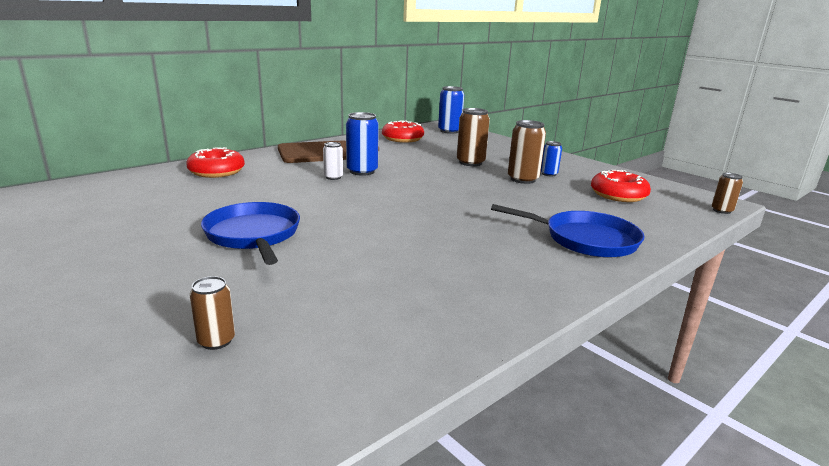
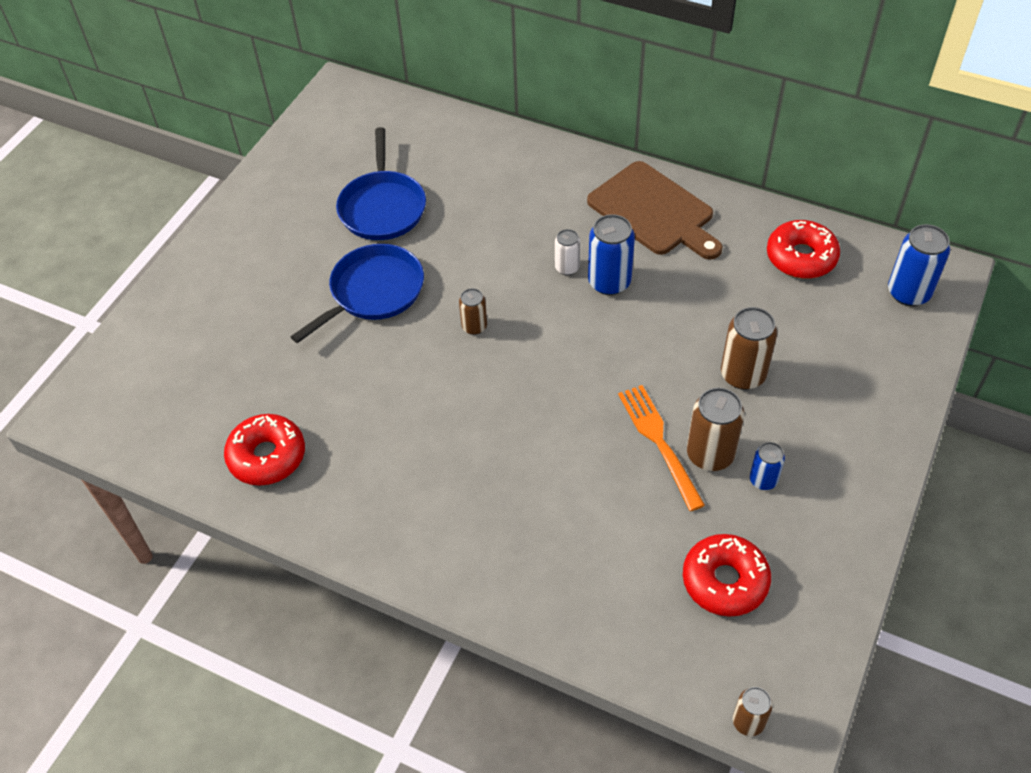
camera: 70 degrees right, 30 degrees up
(216, 341) = (208, 367): brown can -> brown can (474, 326)
(217, 171) = (511, 169): red donut -> red donut (267, 456)
(504, 187) = (659, 442): none -> orange fork
(586, 239) = (526, 561): blue pan -> blue pan (382, 207)

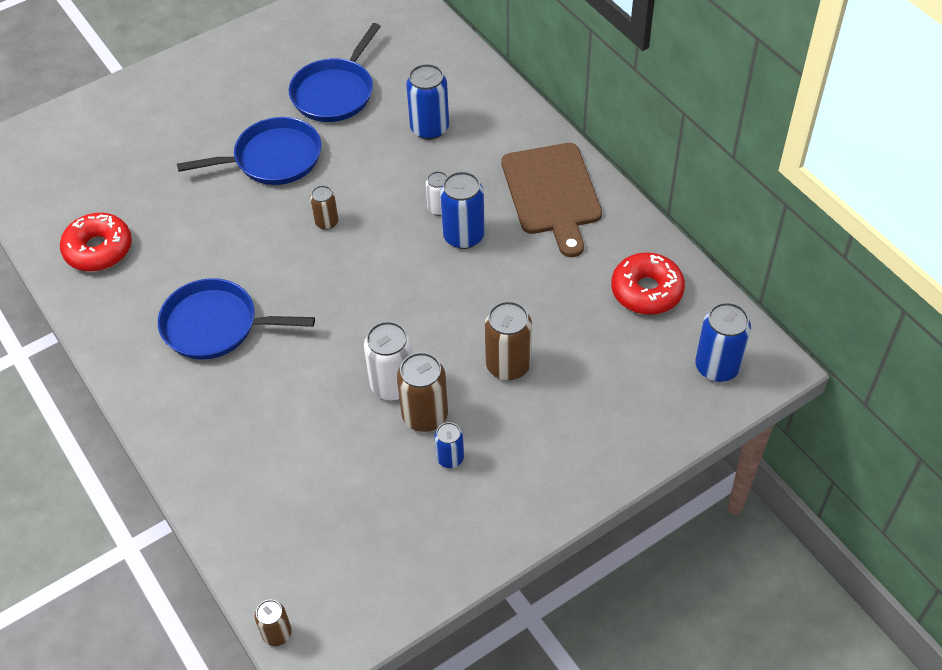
camera: 30 degrees right, 0 degrees up
(448, 471) = (215, 325): none -> blue pan
(498, 202) = (429, 128): none -> blue can
(659, 442) = (393, 385): orange fork -> white can
(725, 581) = (351, 519): red donut -> none

